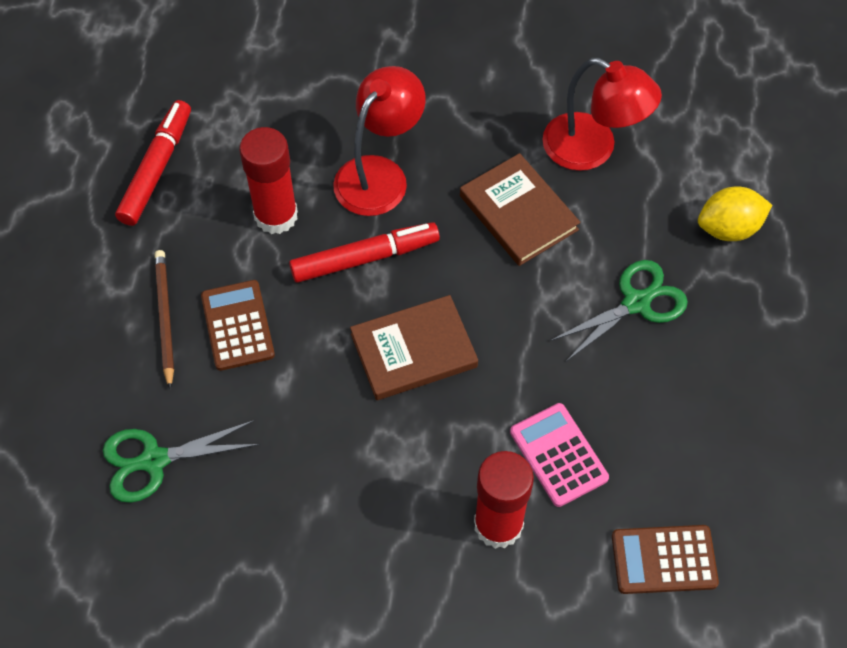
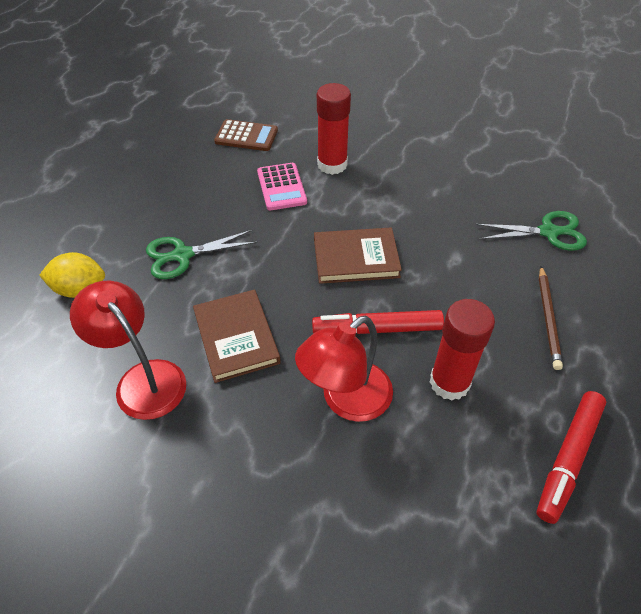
camera: 165 degrees left, 10 degrees down
(237, 325) = (488, 301): brown calculator -> none

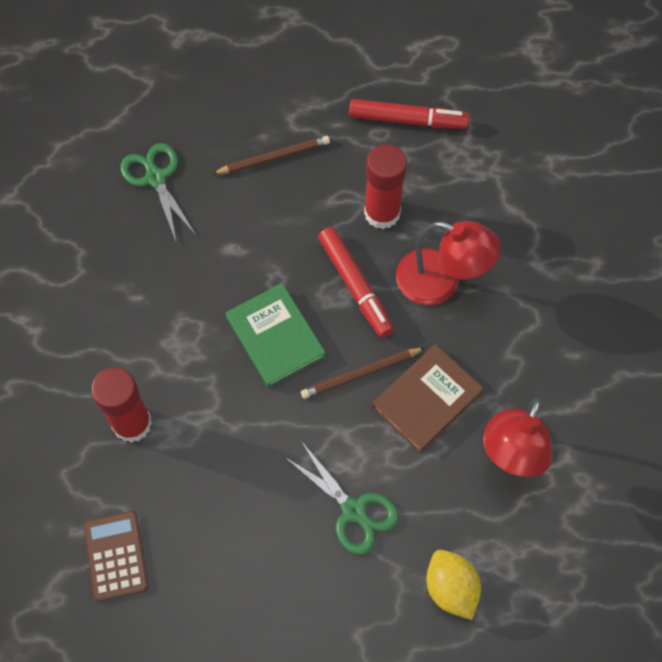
camera: 115 degrees left, 15 degrees up
(281, 187) = (198, 462): pink calculator -> none
(289, 301) = (361, 374): none -> brown pencil
(356, 258) = (275, 337): brown book -> green book

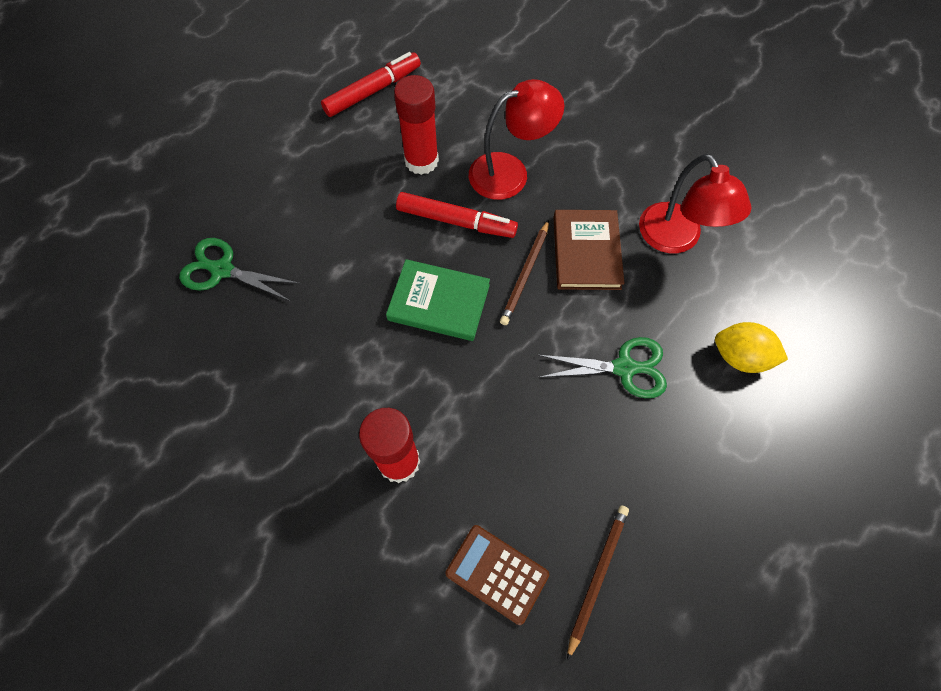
camera: 45 degrees left, 0 degrees up
(274, 157) = (302, 185): brown pencil -> brown pencil (597, 576)

